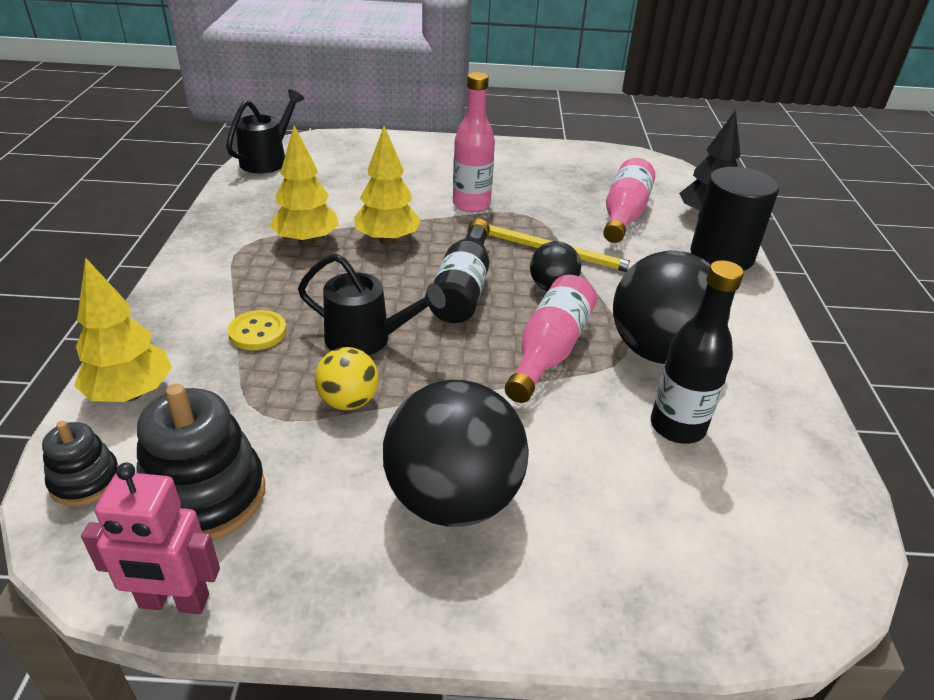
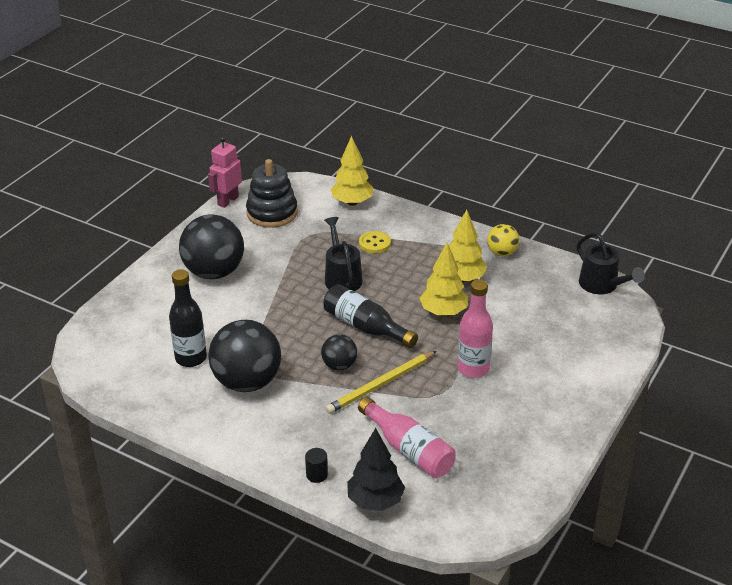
camera: 120 degrees right, 0 degrees up
(85, 480) = (304, 188): black stacking toy -> none
(348, 401) = (298, 259): yellow ball -> yellow ball (502, 253)
(367, 339) = (341, 277): black watering can -> black watering can turned 120 degrees clockwise
(549, 351) = (281, 338): pink bottle -> none
(721, 256) = (317, 475): black cylinder -> black cylinder, size x0.40

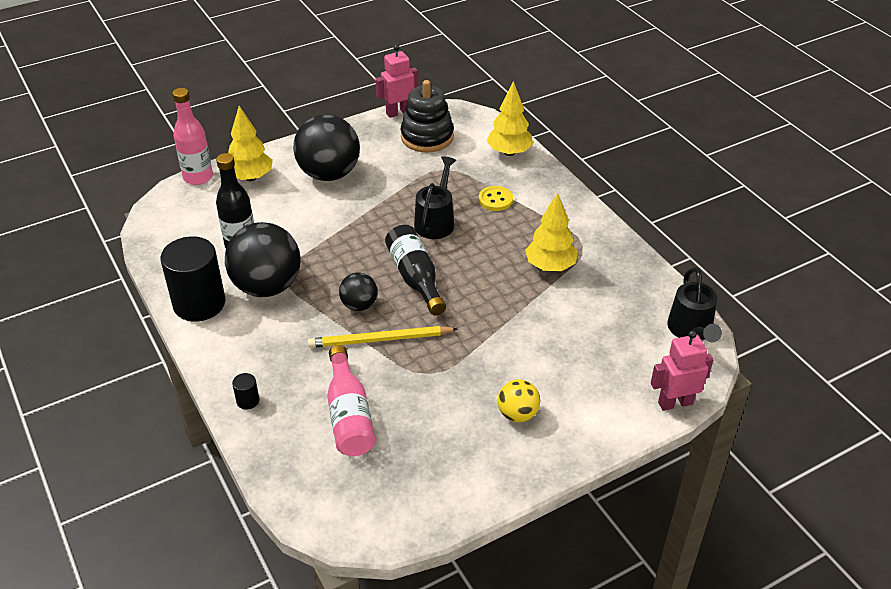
camera: 30 degrees right, 5 degrees up
(200, 419) = (199, 303): none -> black cylinder
(375, 501) = (275, 451): black tree -> none
(443, 312) = (501, 293): yellow tree -> yellow tree (251, 177)
(473, 368) = (480, 362): pink bottle -> pink bottle (198, 177)
(502, 253) = (613, 255): yellow ball -> yellow ball (517, 414)
(633, 340) = (675, 403): none -> pink robot

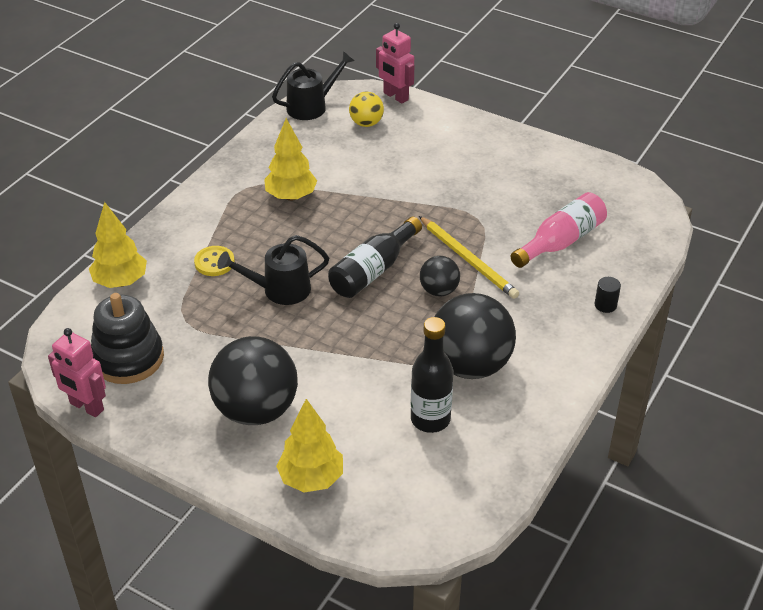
camera: 120 degrees left, 0 degrees up
(198, 177) = (346, 532): pink bottle -> none
(199, 303) = (535, 402): black cylinder -> none
(517, 414) = (475, 160): yellow ball -> yellow ball (366, 123)

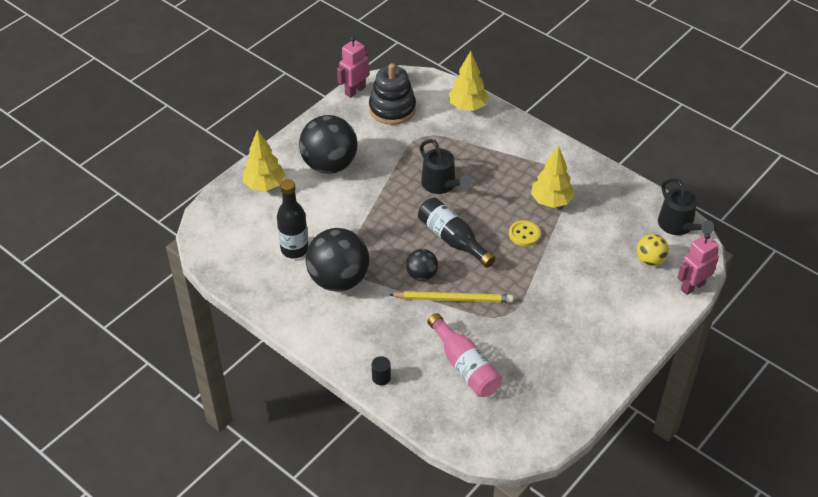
camera: 100 degrees right, 5 degrees up
(214, 262) = (479, 153): yellow button -> yellow button (524, 234)
(279, 290) = (442, 185): black watering can -> black watering can turned 150 degrees clockwise
(468, 260) = (454, 299): yellow pencil -> yellow pencil turned 150 degrees counterclockwise

